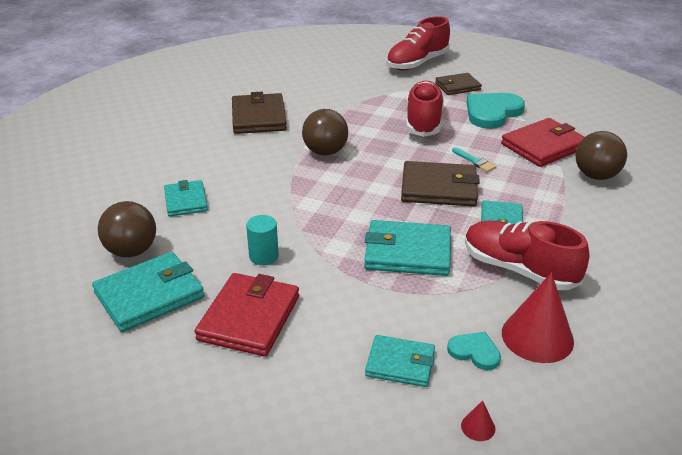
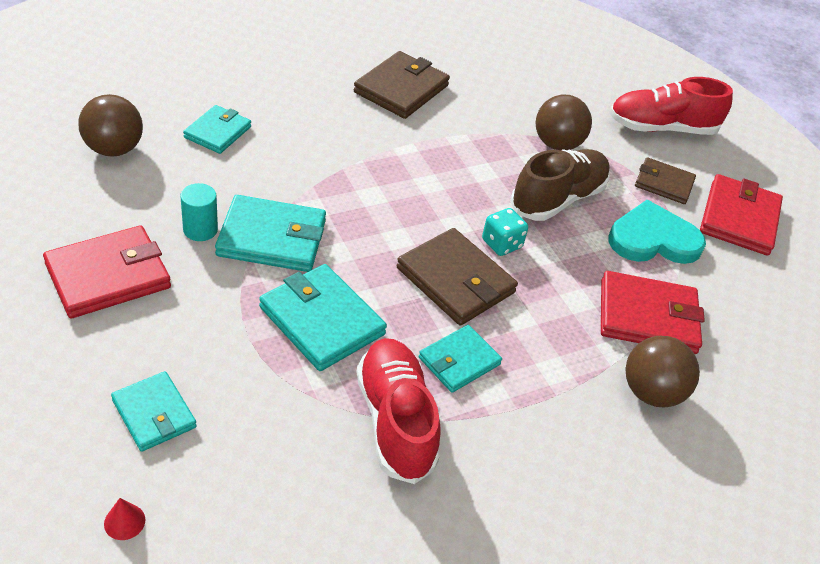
camera: 35 degrees right, 10 degrees up
(149, 295) = (71, 198): turquoise wallet -> turquoise wallet (272, 238)
(325, 152) = (407, 166): brown ball -> brown ball (557, 144)
(423, 121) = (557, 199): red shoe -> brown shoe
(432, 158) = (501, 244): none -> turquoise dice
(474, 352) = (227, 458): turquoise heart -> none
(475, 161) = (540, 279): turquoise brush -> none
(511, 82) = (739, 218): none -> red wallet
(537, 337) = (303, 495): red cone -> none

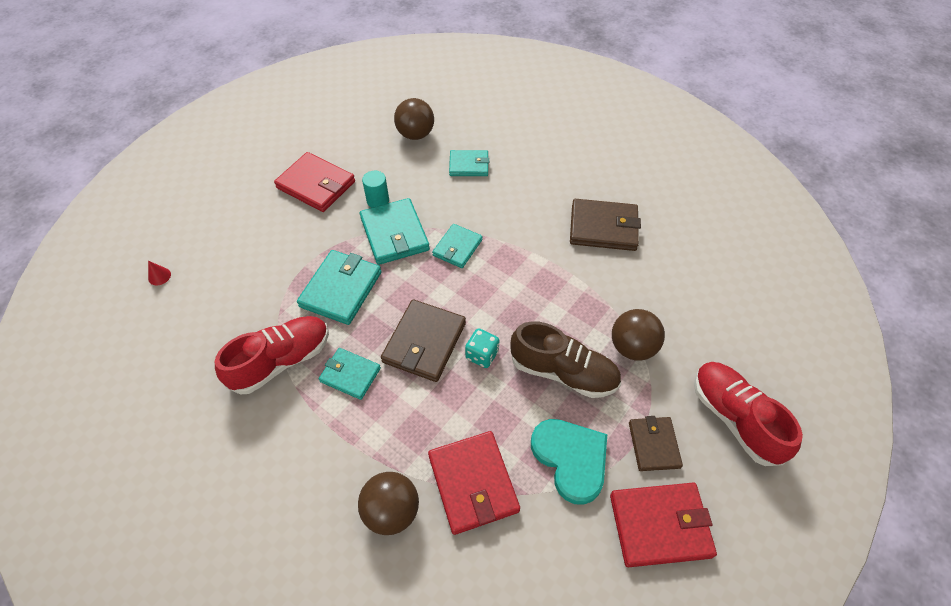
camera: 70 degrees right, 10 degrees up
(154, 413) = (231, 252): turquoise wallet -> turquoise wallet (457, 247)

